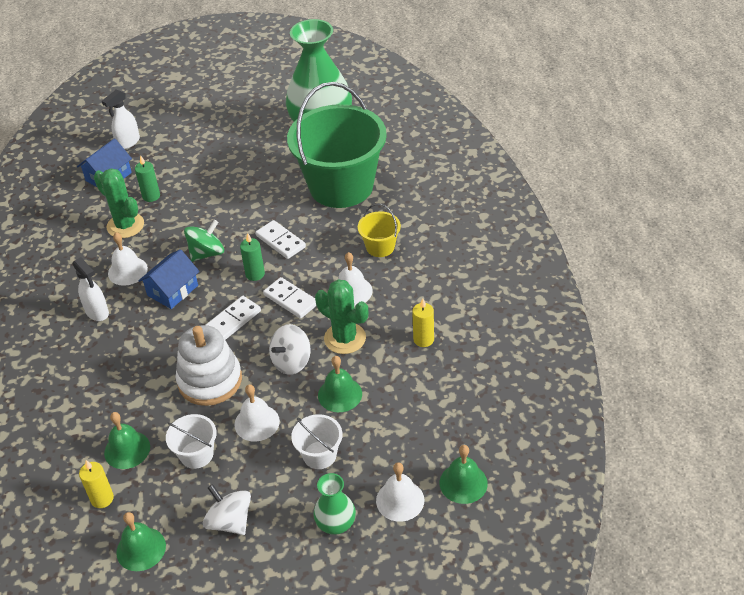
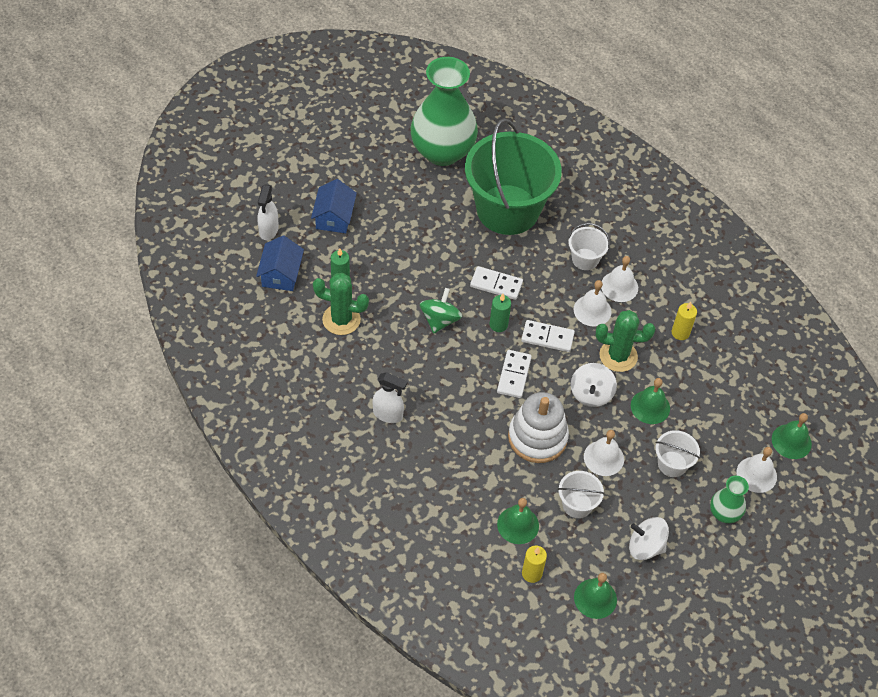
camera: 35 degrees left, 10 degrees up
(127, 271) = (382, 364): white bell -> white bell (619, 286)
(172, 290) = (438, 367): blue house -> blue house (334, 217)
(380, 247) = (585, 259): yellow bucket -> white bucket

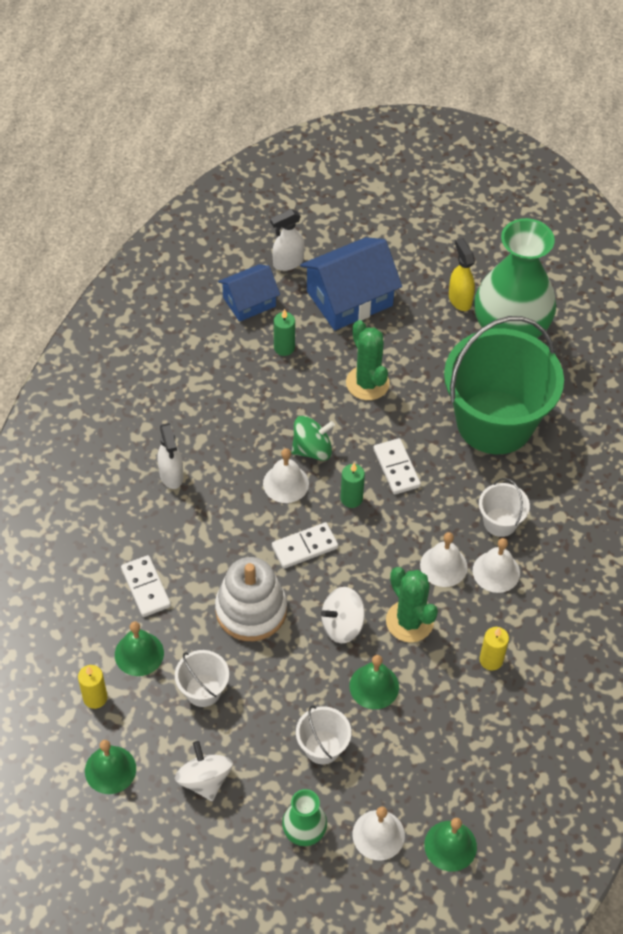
camera: 55 degrees right, 0 degrees up
(334, 217) = (349, 298): blue house -> blue house, size x1.62
(341, 319) = (242, 376): green cactus -> green cactus (367, 383)
(393, 160) = (460, 299): none -> yellow spray bottle
(547, 337) = (374, 548): white domino -> white domino (145, 587)
(603, 458) = (277, 681): white bell -> white bell (286, 483)

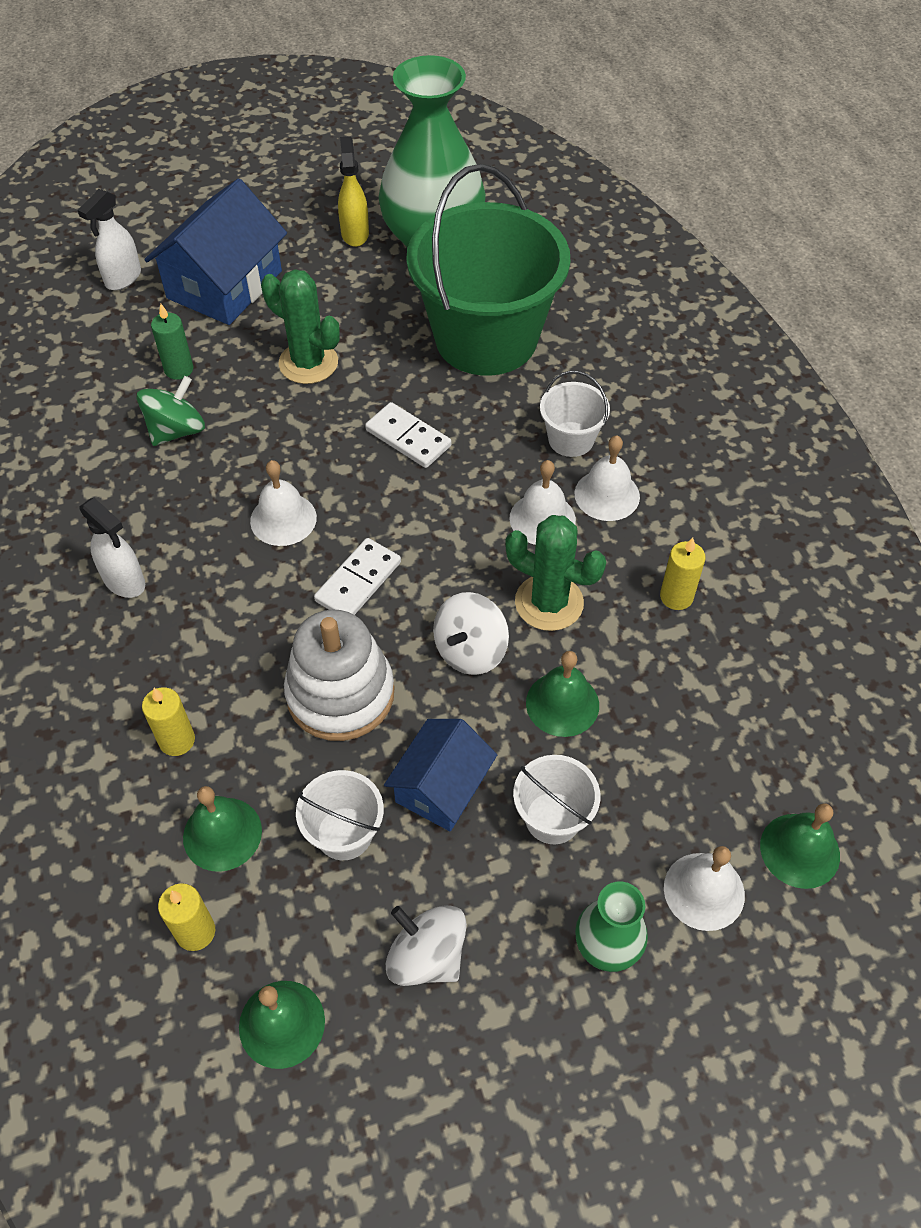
camera: 30 degrees left, 0 degrees up
(145, 587) = (177, 740): white domino -> yellow candle
(249, 302) = (101, 339): blue house -> blue house (441, 786)
(312, 449) = (290, 465): green spinning top -> green spinning top (176, 430)
(351, 499) = (378, 497): green candle -> none
(460, 299) = (355, 233): yellow spray bottle -> yellow spray bottle turned 45 degrees clockwise

